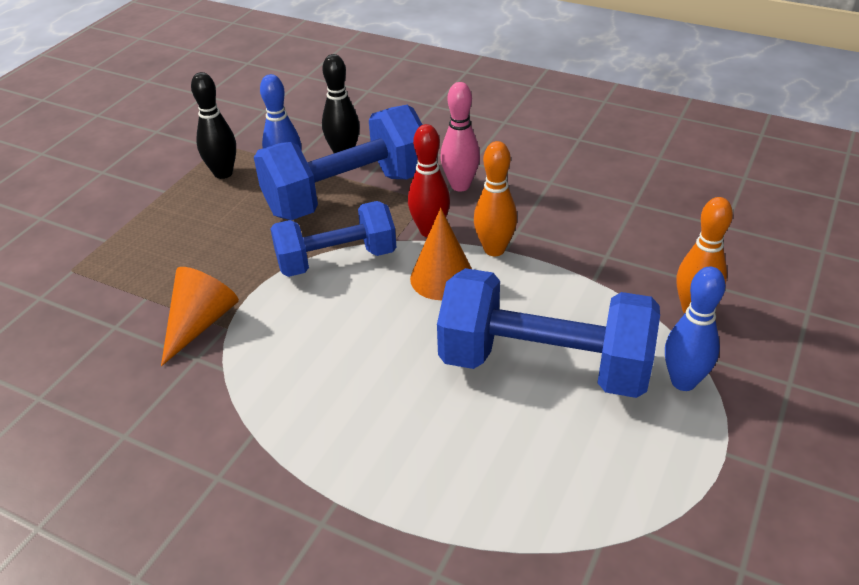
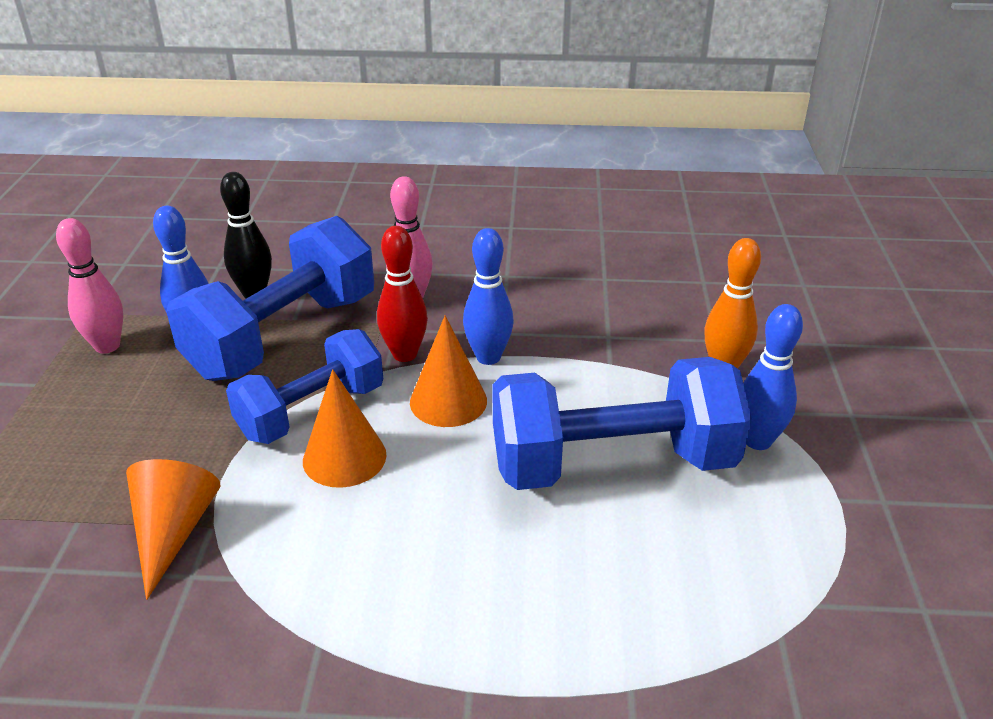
camera: 25 degrees left, 5 degrees down
(223, 173) = (107, 346): black bowling pin -> pink bowling pin
(341, 302) = (344, 457): none -> orange cone
(494, 249) = (488, 357): orange bowling pin -> blue bowling pin

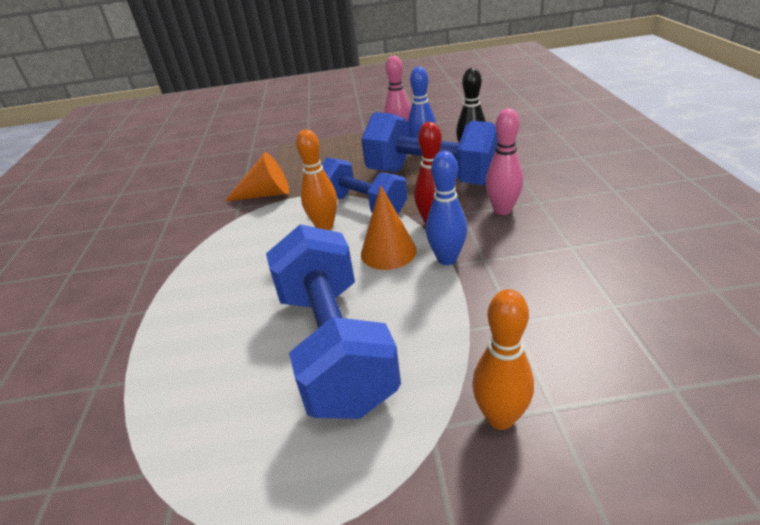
camera: 85 degrees right, 0 degrees up
(344, 457) = (325, 226): orange cone -> orange bowling pin
(757, 441) = (384, 453): blue bowling pin -> none

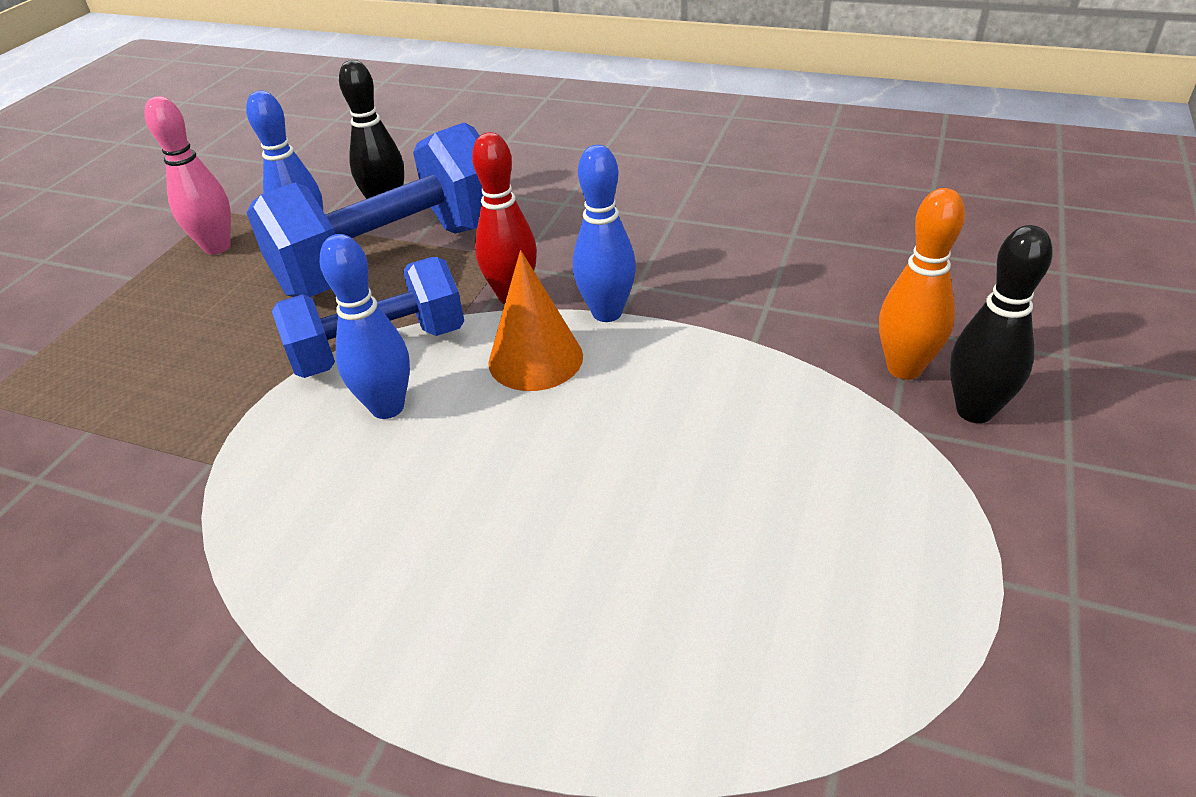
camera: 65 degrees left, 5 degrees up
(266, 194) = (170, 461): orange cone -> none
(325, 226) = (387, 407): orange bowling pin -> blue bowling pin
(335, 346) = (700, 472): blue dumbbell -> none
(480, 477) = (974, 411): none -> black bowling pin
(502, 210) = (551, 234): pink bowling pin -> none

